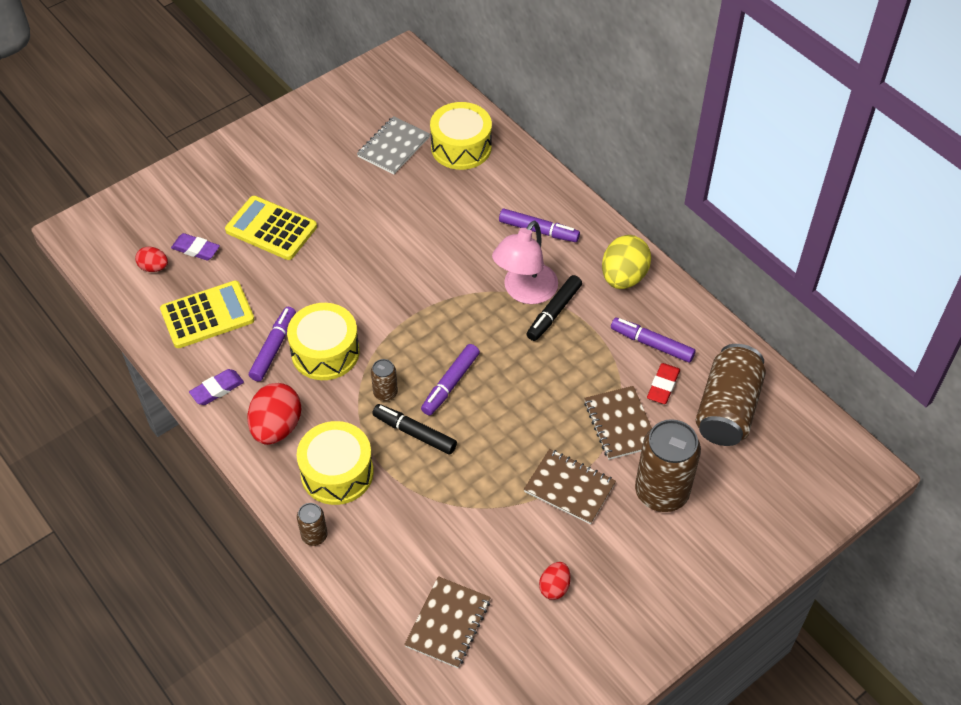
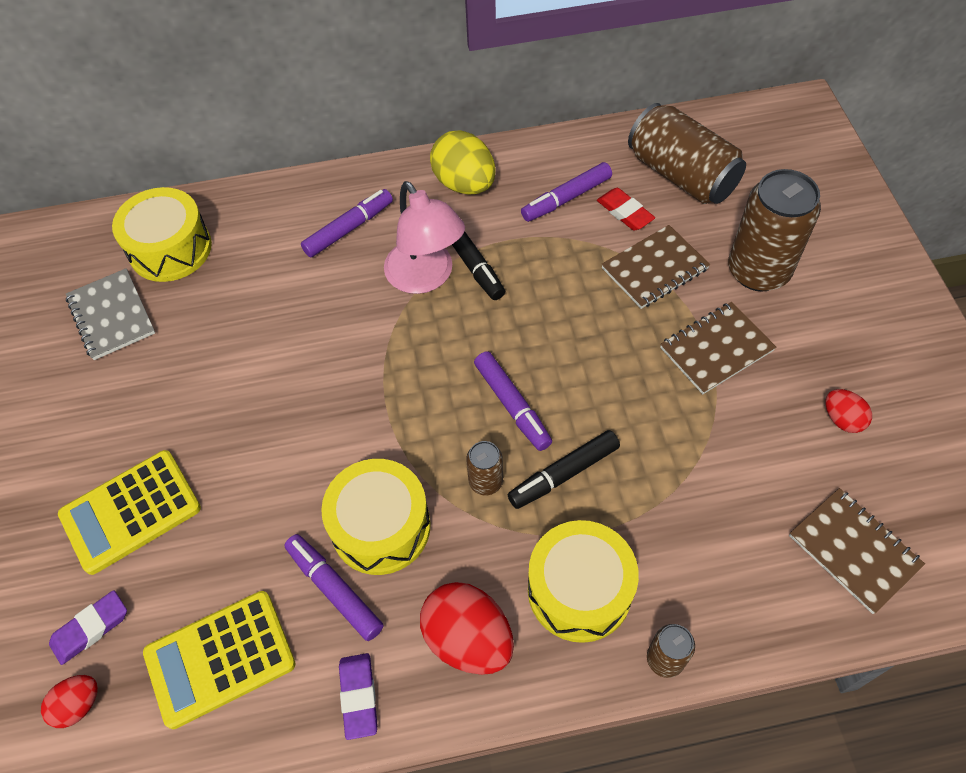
camera: 60 degrees left, 5 degrees up
(207, 315) = (220, 659): yellow calculator -> yellow calculator turned 120 degrees counterclockwise
(620, 424) = (655, 269): brown notebook -> brown notebook turned 45 degrees counterclockwise

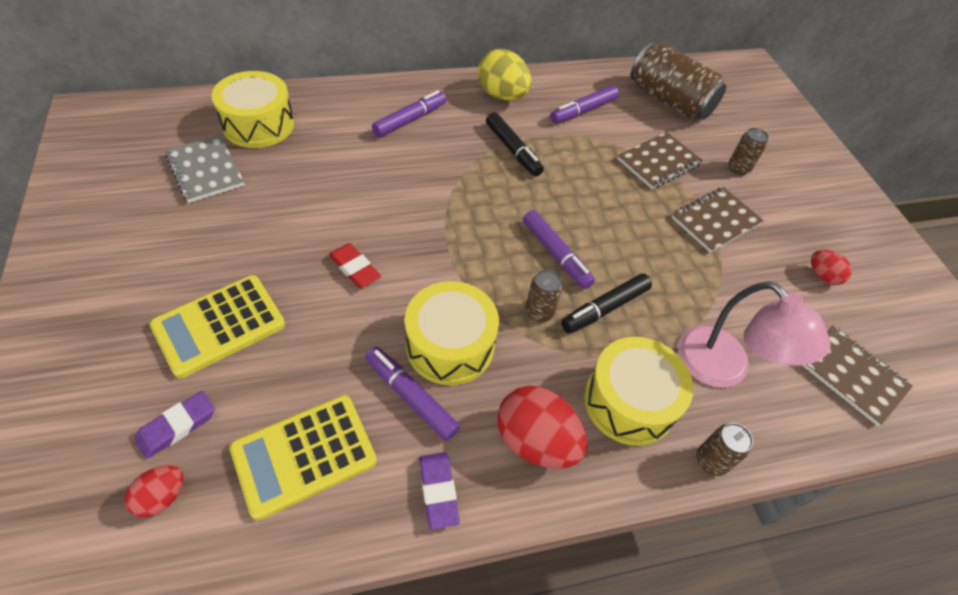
camera: 10 degrees left, 5 degrees down
(426, 277) = (476, 158): pink lamp -> pink lamp (724, 369)
(624, 212) = (630, 123): red eraser -> red eraser (354, 268)
(758, 271) = (738, 168): brown can -> brown can, size x0.47

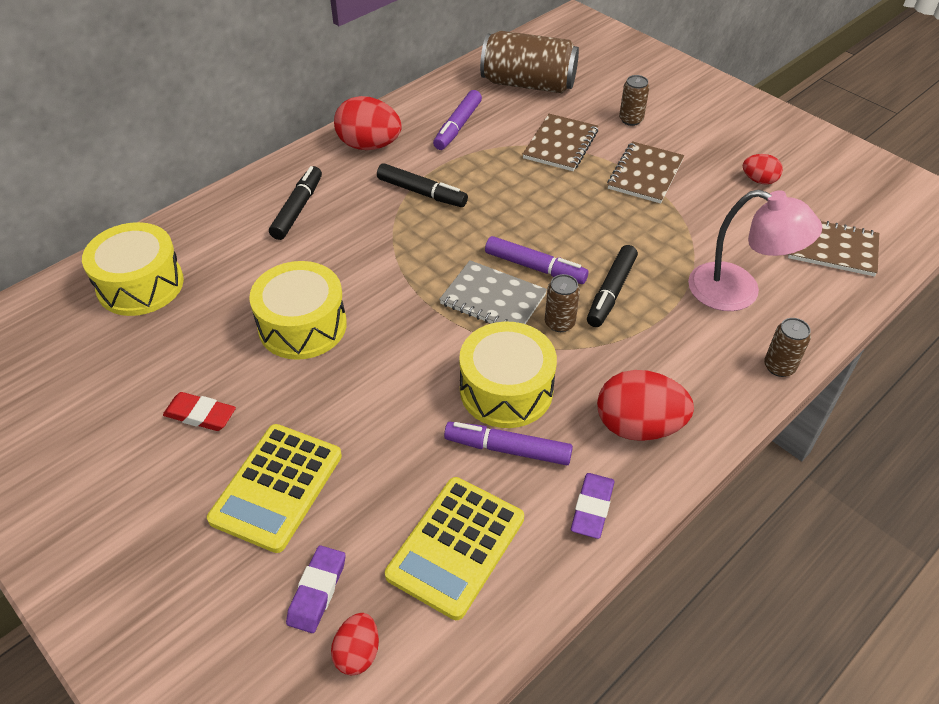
camera: 25 degrees left, 5 degrees down
(205, 170) = (124, 356): grey notebook -> grey notebook (493, 299)
(354, 268) = (363, 370): red eraser -> red eraser (200, 415)
(410, 120) = (298, 209): purple marker -> black marker
(438, 491) = (592, 508): purple eraser -> purple eraser turned 60 degrees clockwise
(502, 95) = (369, 145): yellow egg -> red egg
(629, 401) = (686, 356): yellow drum -> yellow drum (302, 326)

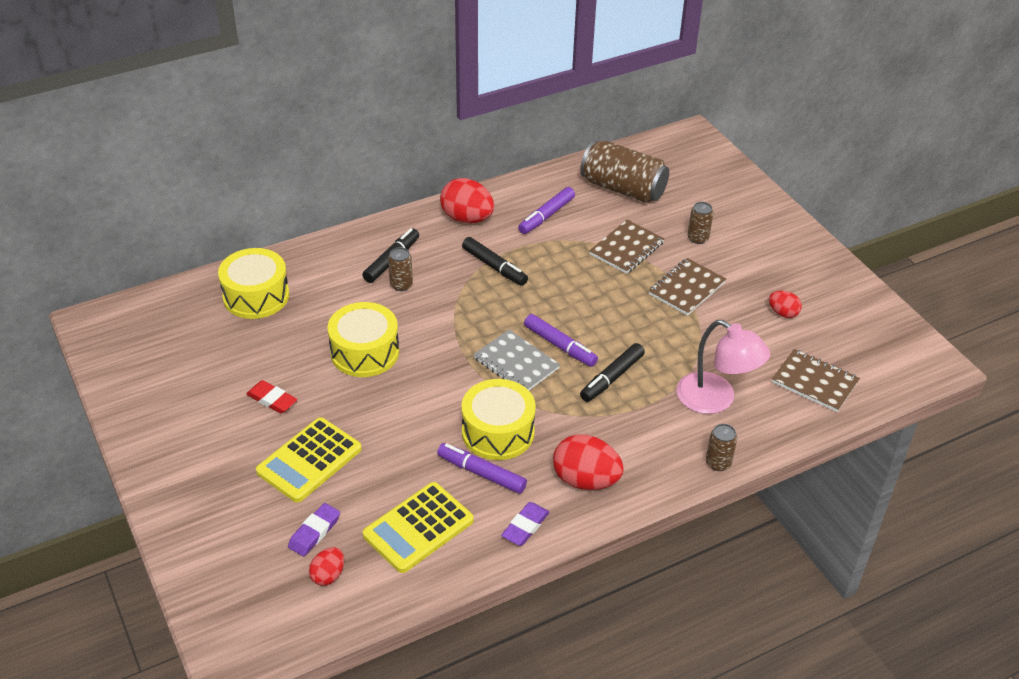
camera: 15 degrees right, 5 degrees down
(559, 323) = (560, 392): brown can -> brown can (401, 285)

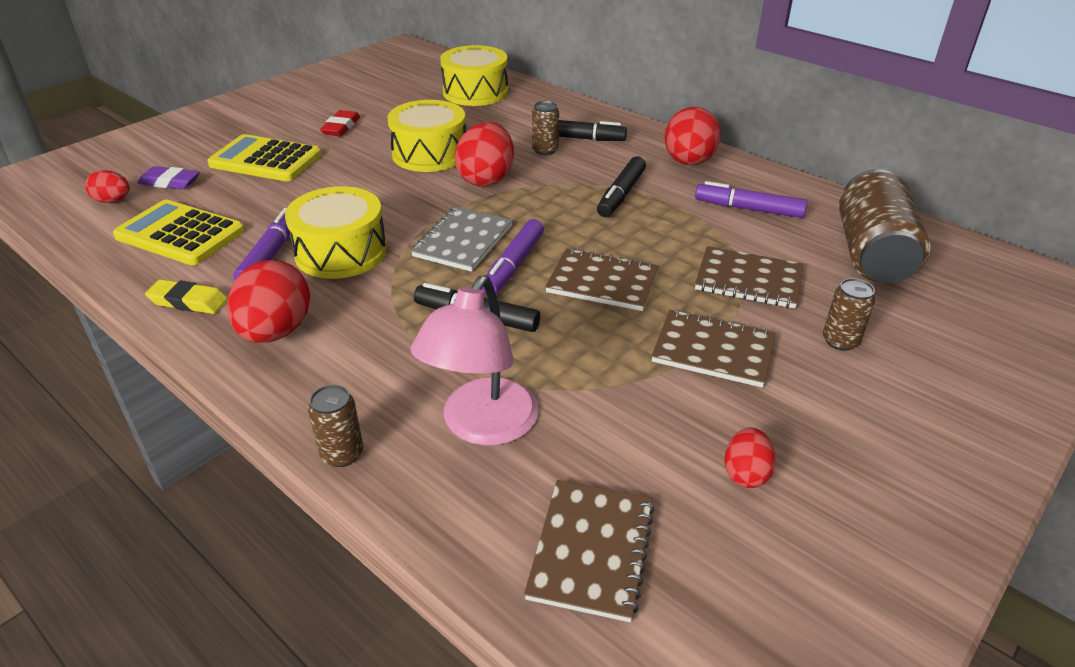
camera: 70 degrees right, 5 degrees down
(430, 329) = (486, 179): none -> red egg
(525, 526) = (188, 301): purple eraser -> yellow eraser
(599, 310) = (602, 282): none -> brown notebook

